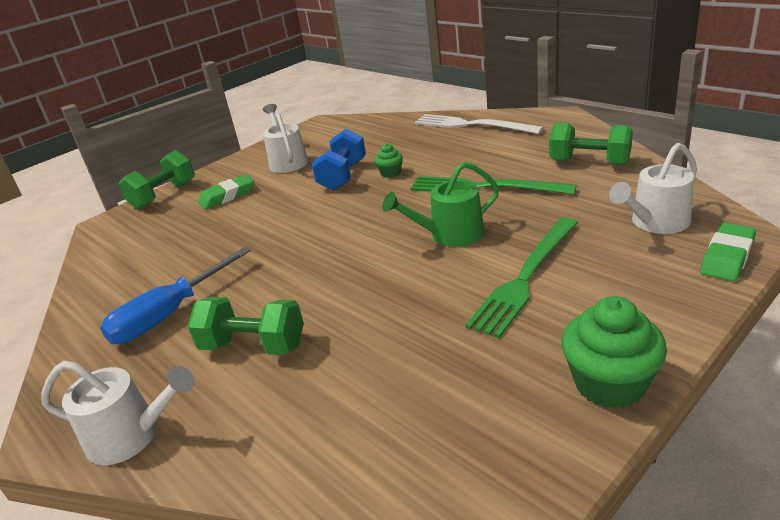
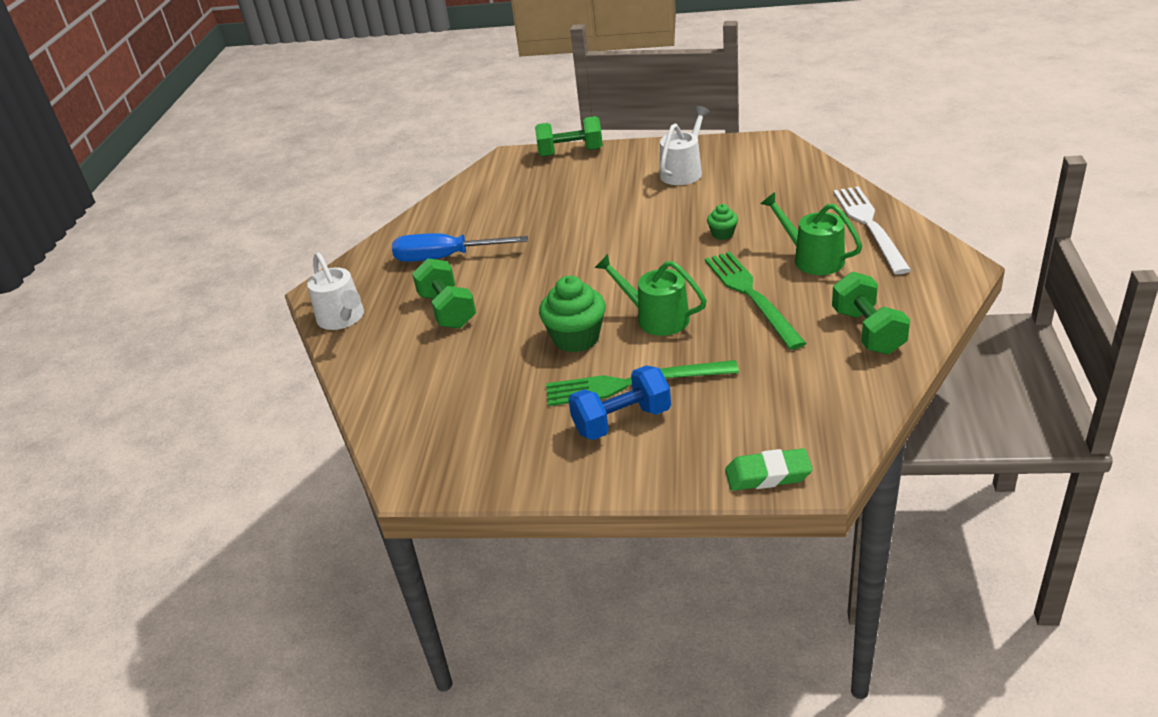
camera: 50 degrees right, 5 degrees up
(227, 196) = (600, 181): green eraser -> none
(343, 176) = (690, 213): blue dumbbell -> blue dumbbell (622, 421)
(477, 153) = (813, 259): none -> green watering can
(609, 384) = (543, 475): green cupcake -> green cupcake (576, 338)
(655, 222) = (789, 415): white watering can -> none

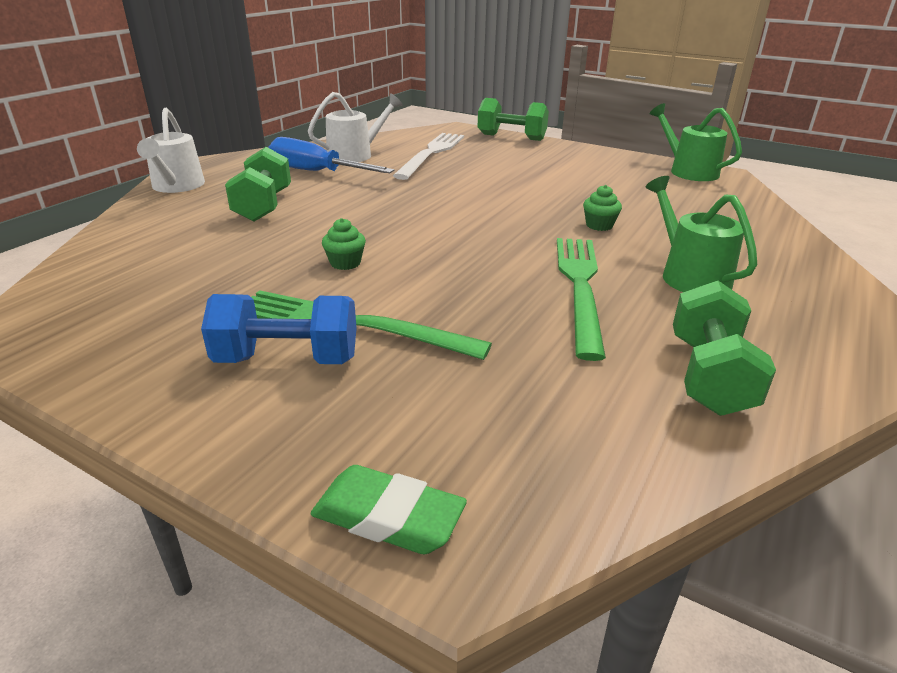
camera: 20 degrees right, 5 degrees down
(576, 338) = (345, 263): green cupcake -> green cupcake, size x0.52
(656, 318) = (449, 273): green watering can -> green watering can (689, 171)
(683, 171) = (604, 172): white watering can -> white watering can (355, 155)
(870, 226) = (790, 266): white fork -> white fork (431, 154)

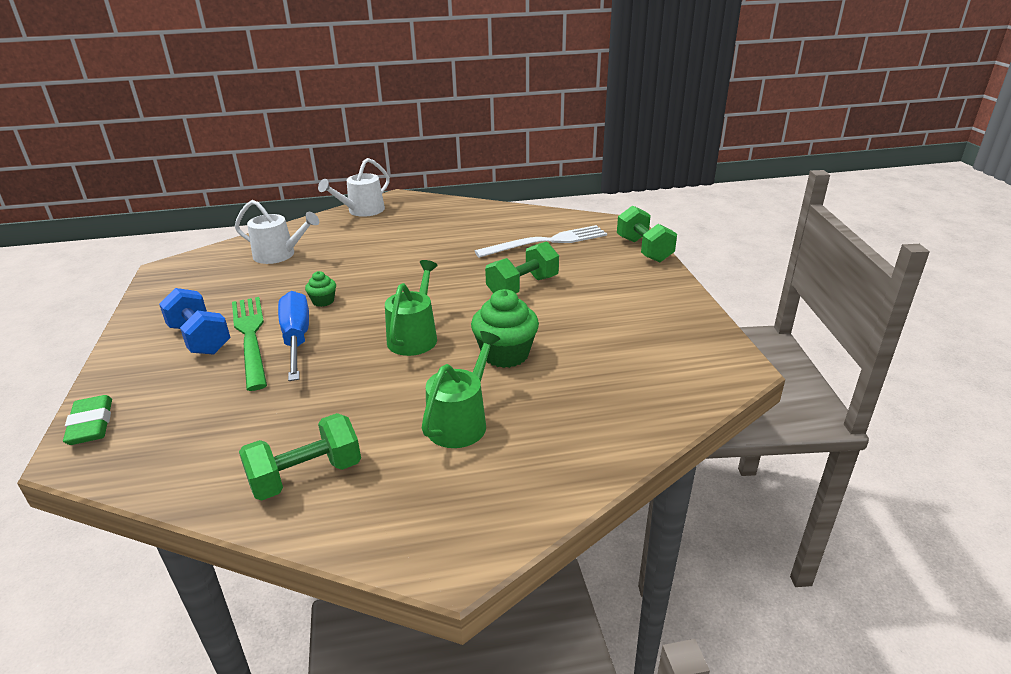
camera: 50 degrees right, 0 degrees up
(263, 206) = (369, 243): green dumbbell -> green dumbbell (522, 287)
(316, 172) = (445, 229): blue screwdriver -> blue screwdriver (296, 339)
(355, 155) = (497, 223): white watering can -> white watering can (279, 255)
(580, 287) = (383, 386): green fork -> none
(599, 225) = (505, 354): green cupcake -> green cupcake, size x1.92
(689, 171) = (711, 349): green watering can -> green watering can (414, 337)

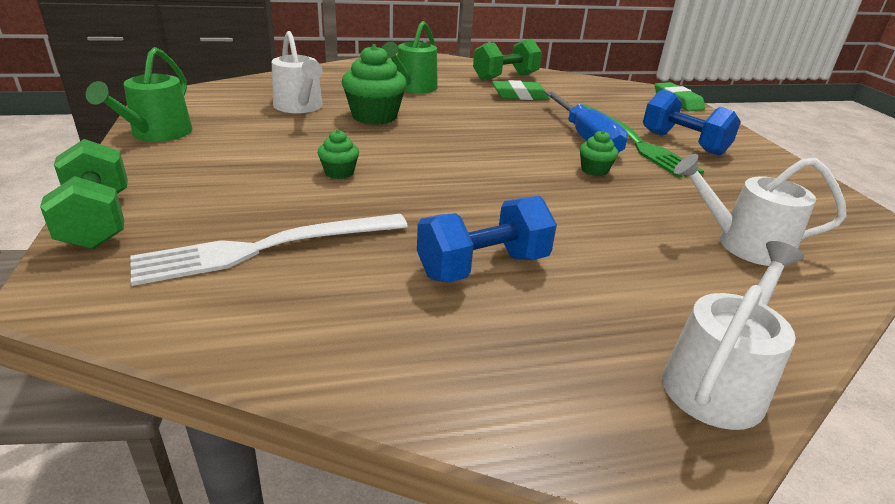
camera: 175 degrees right, 0 degrees up
(317, 416) = (520, 96): none -> green eraser
(414, 337) = (466, 133): green watering can -> green watering can (157, 133)
(437, 239) = (483, 267): none -> blue dumbbell
(522, 287) = (339, 172): green dumbbell -> green cupcake
(588, 364) = (300, 107): none -> white watering can

